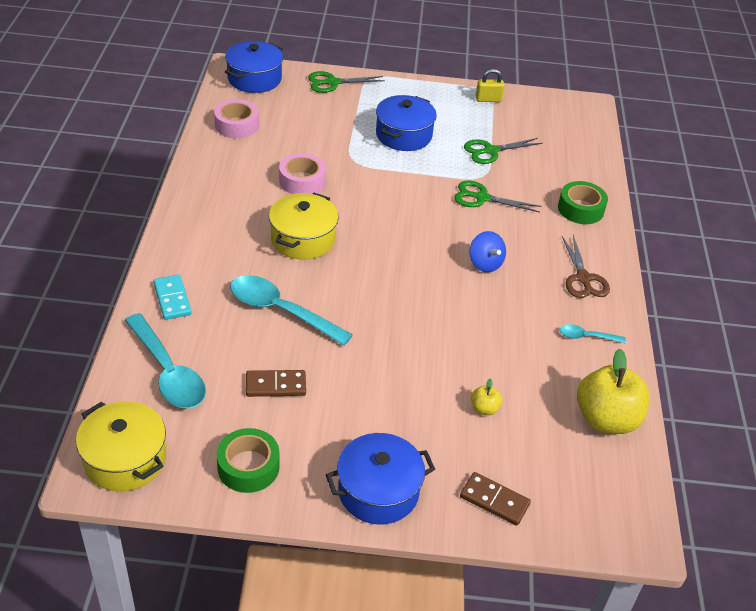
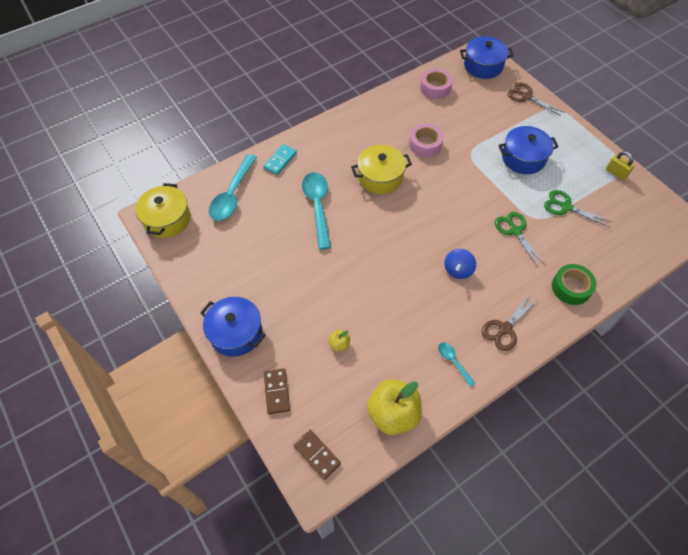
camera: 55 degrees right, 15 degrees up
(248, 467) = (203, 268): green tape -> none
(276, 385) = (264, 241): brown domino -> brown domino (317, 455)
(332, 83) = (526, 97): green scissors -> brown scissors

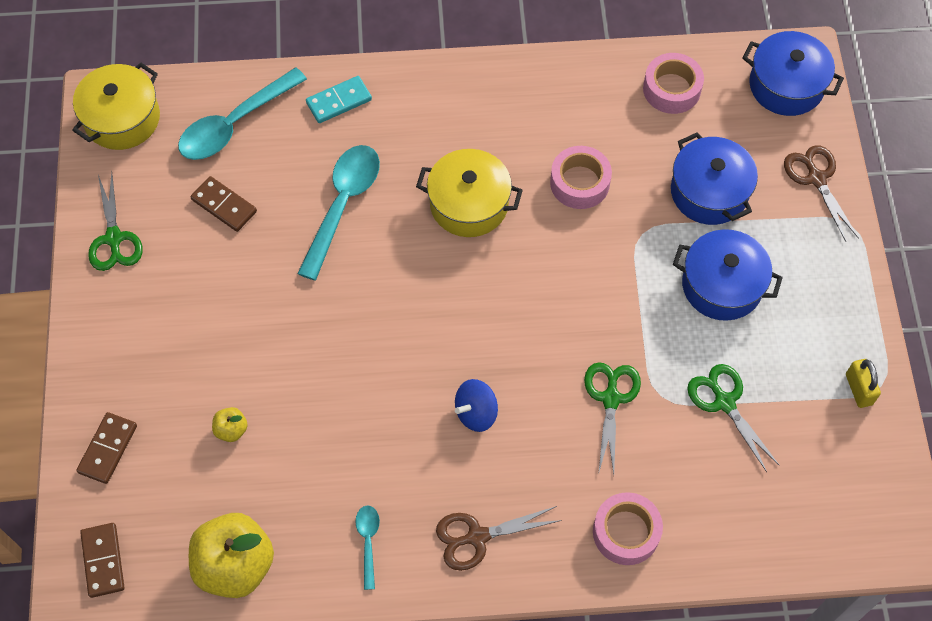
camera: 30 degrees right, 5 degrees up
(204, 280) = (114, 238): none -> green scissors
(236, 333) = (108, 338): blue pot -> blue pot (709, 192)
(254, 235) = (224, 205): none -> brown domino
(571, 288) = (626, 532): green tape -> pink tape

